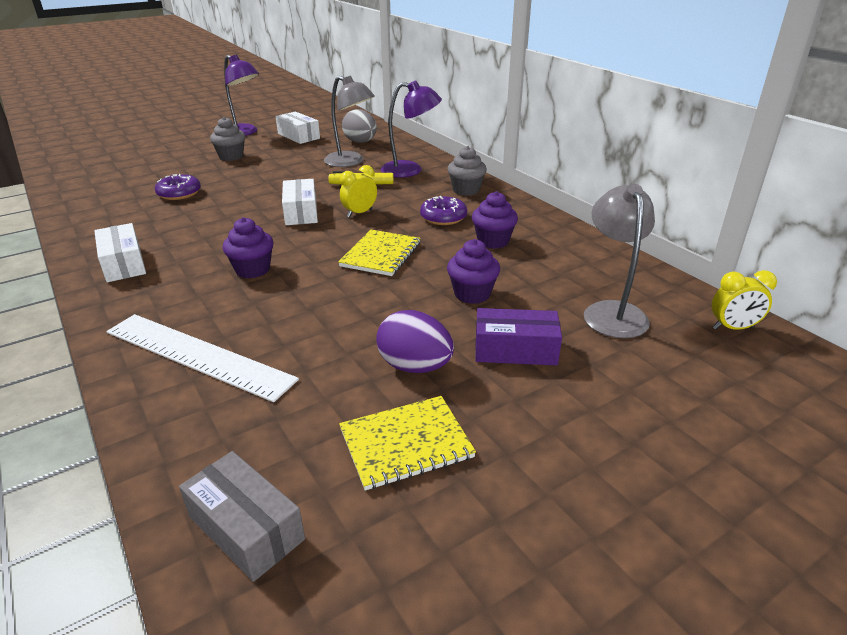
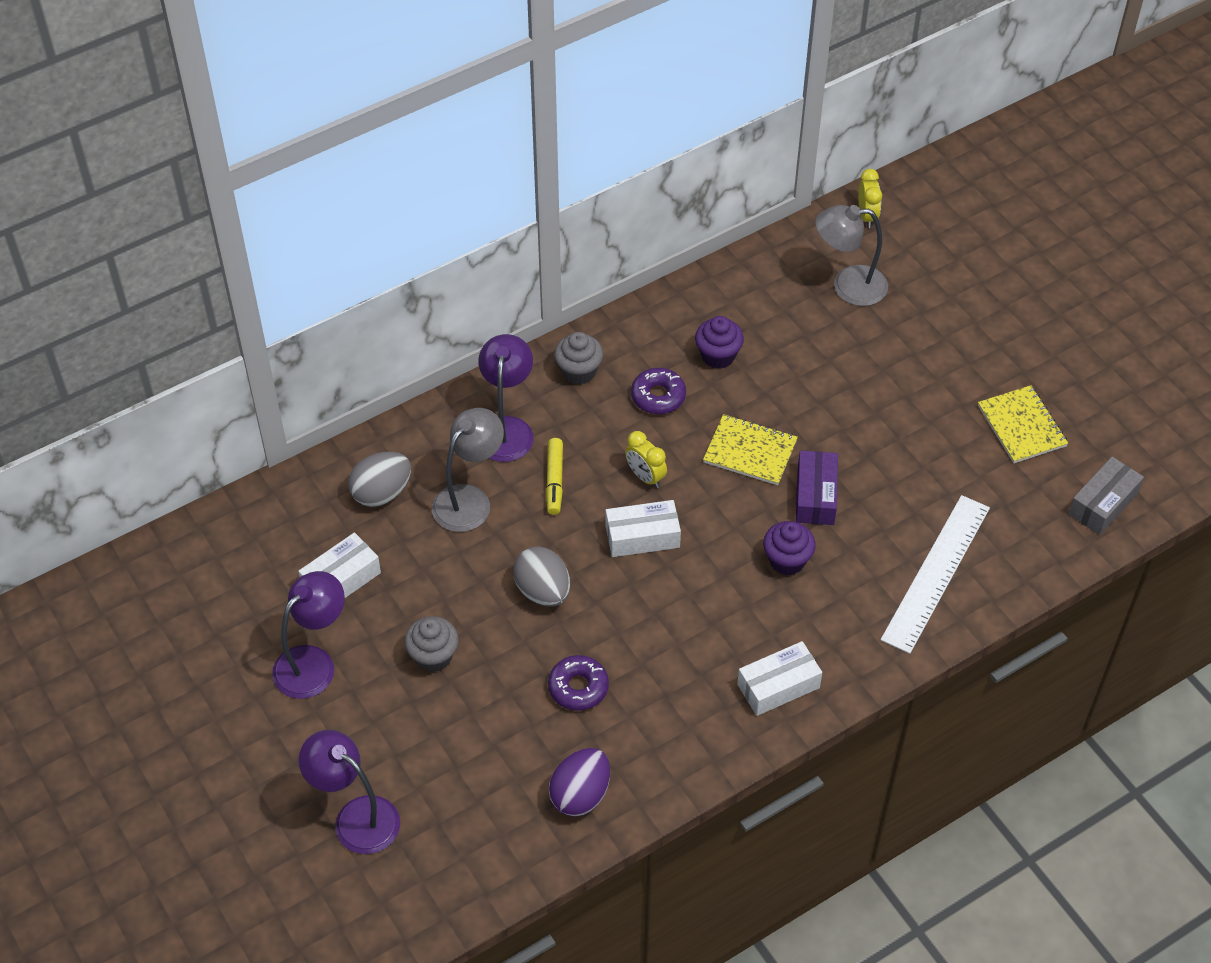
camera: 90 degrees left, 20 degrees up
(135, 144) = (356, 817): none -> purple lamp
(266, 182) = (543, 591): none -> grey egg
(415, 366) = (936, 421): purple egg -> purple egg (580, 794)
(472, 294) = (825, 379): purple cupcake -> none
(515, 350) = (909, 356): purple box -> purple box (815, 496)

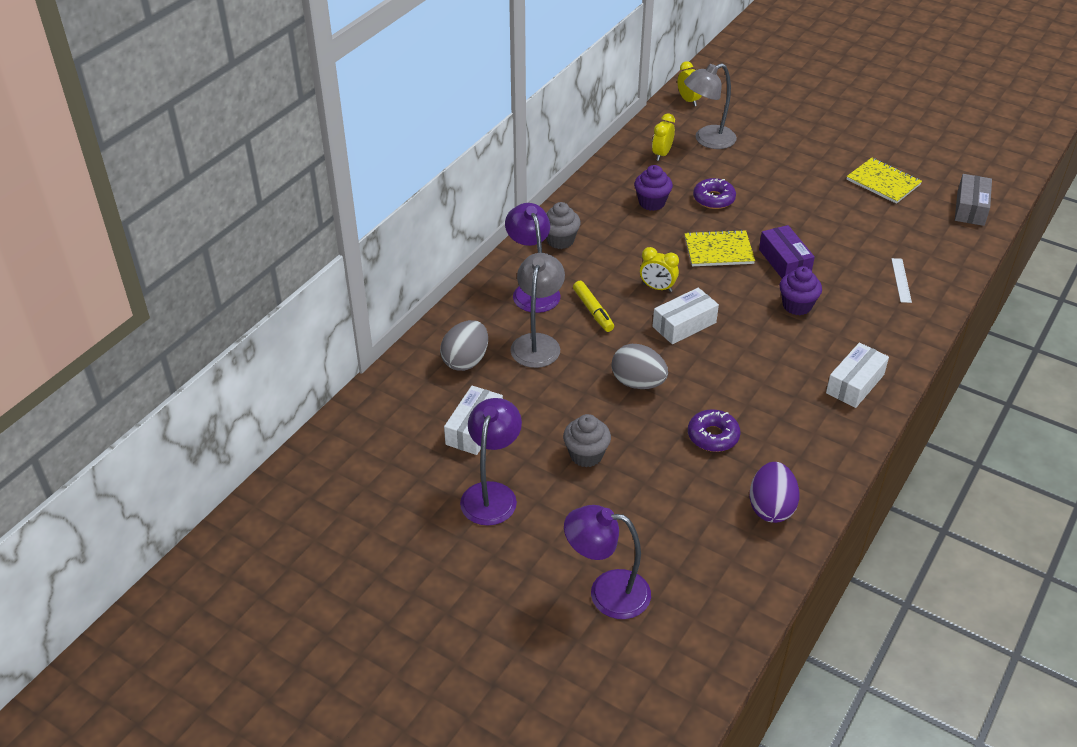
camera: 25 degrees left, 10 degrees down
(658, 396) = (628, 238): purple donut -> purple donut (713, 199)
(777, 288) = (662, 154): none -> yellow clock
(935, 572) = (901, 280): white ruler -> white ruler, size x0.44

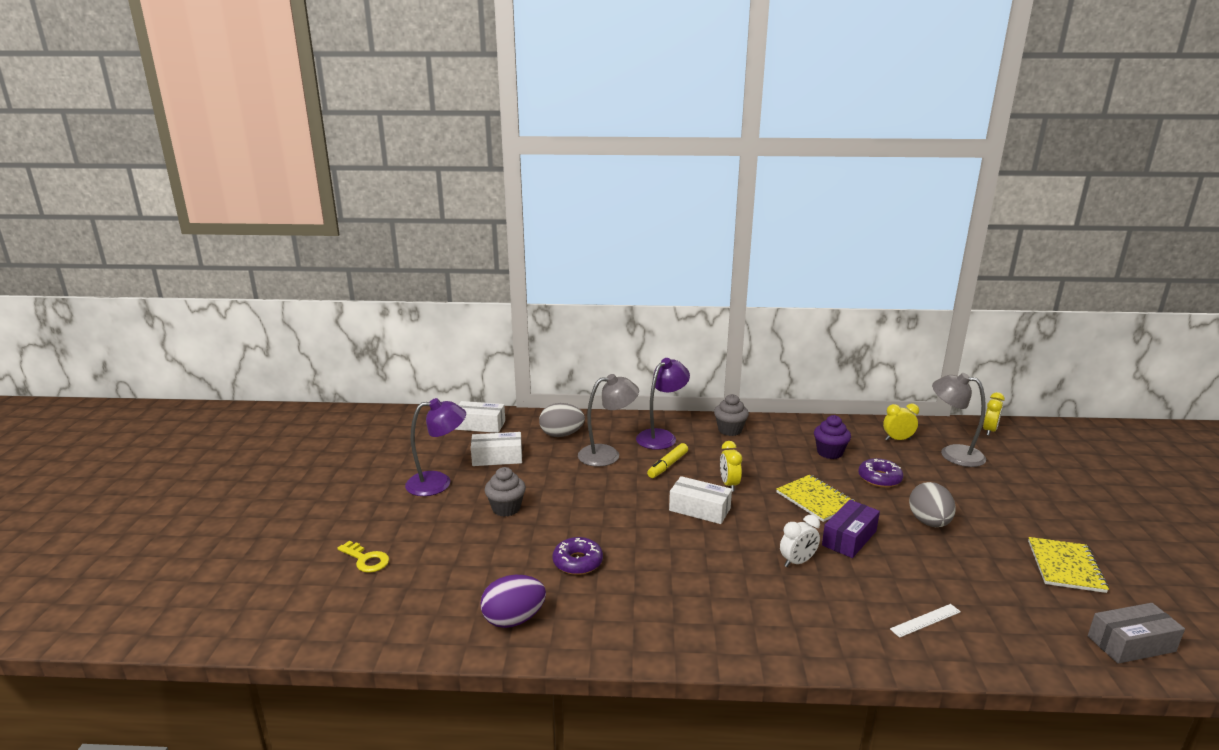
camera: 60 degrees right, 20 degrees down
(607, 592) = (366, 559): purple lamp -> yellow key
(638, 383) = (607, 508): grey egg -> grey egg (929, 522)
(797, 306) = (797, 562): purple cupcake -> white clock
(855, 384) = (727, 629): white box -> white box (480, 425)

